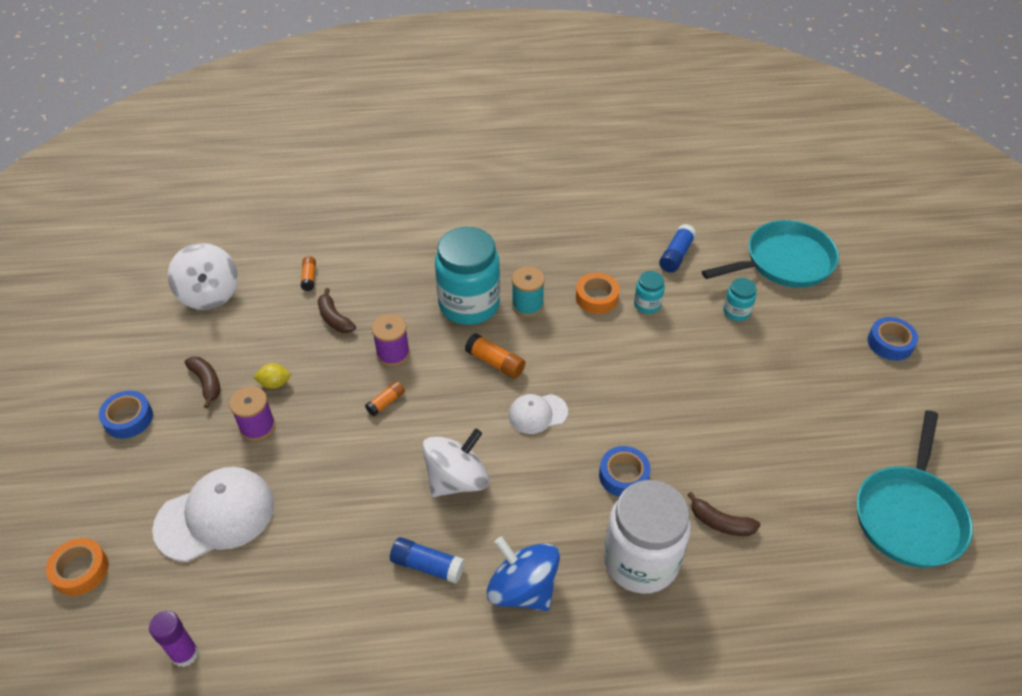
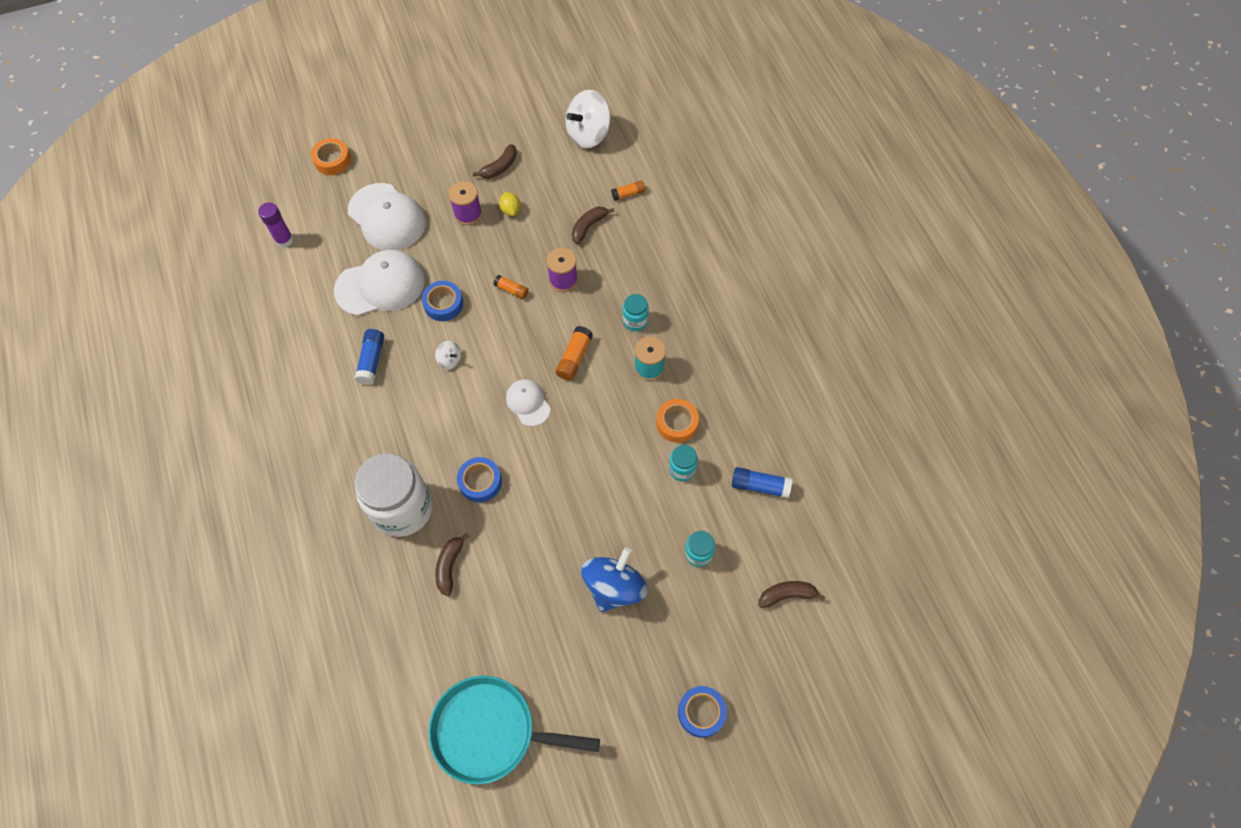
camera: 75 degrees right, 15 degrees up
(128, 418) = (456, 134): blue tape -> blue tape (443, 304)
(318, 539) = (380, 285): none -> white cap
(457, 479) = (450, 360): white spinning top -> white spinning top, size x0.46
(469, 304) = (635, 321): turquoise jar -> turquoise jar, size x0.45
(522, 589) = (364, 429): blue spinning top -> blue spinning top (614, 587)
(784, 262) = (787, 595): turquoise pan -> brown banana

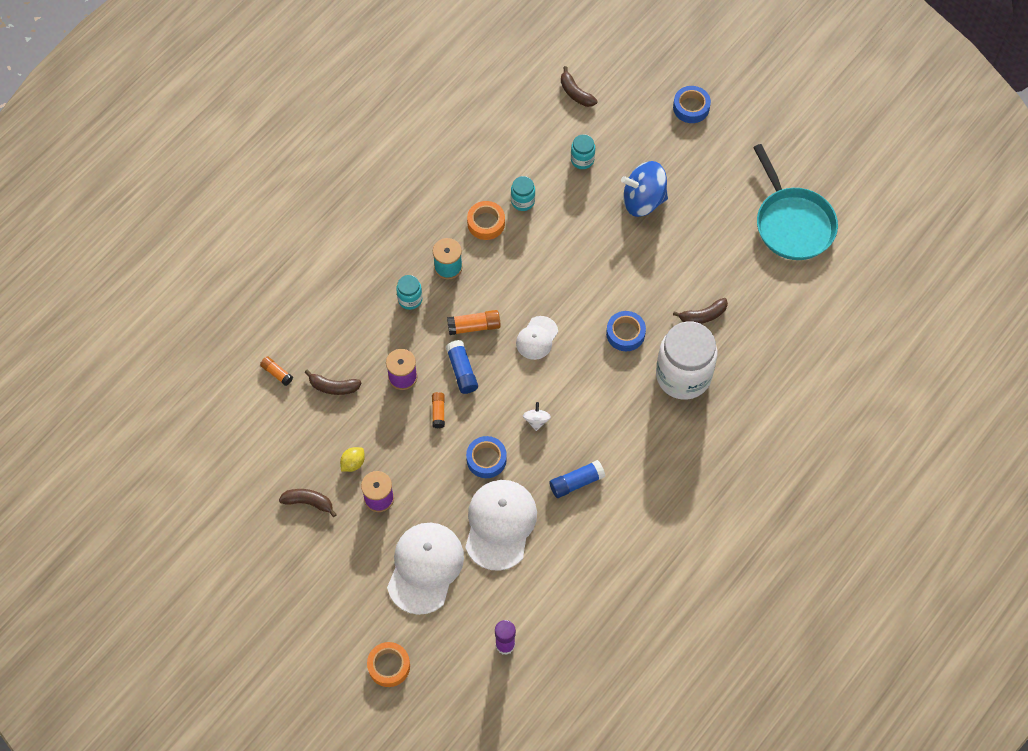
camera: 120 degrees left, 0 degrees up
(380, 285) = (500, 525): white cap -> white cap turned 60 degrees clockwise
(588, 134) = (223, 445): white spinning top -> none
(760, 486) = (502, 145): blue glue stick -> blue glue stick (462, 371)

